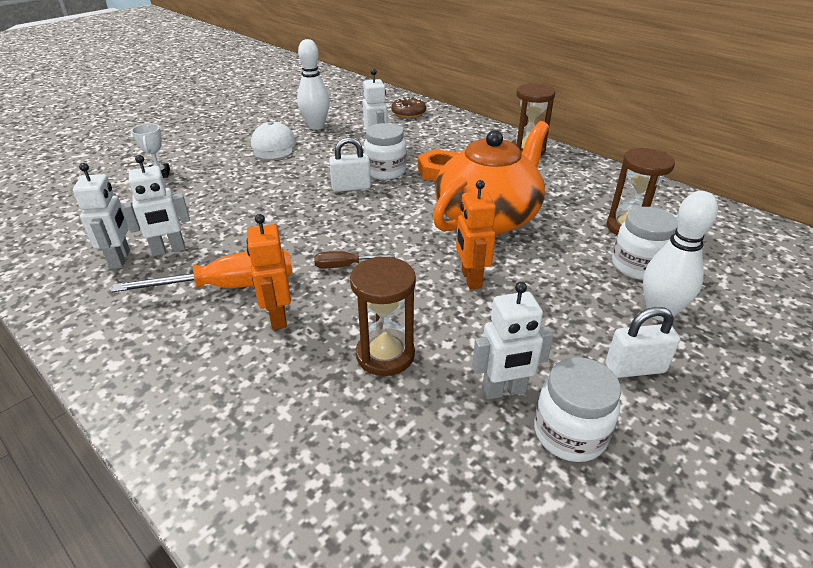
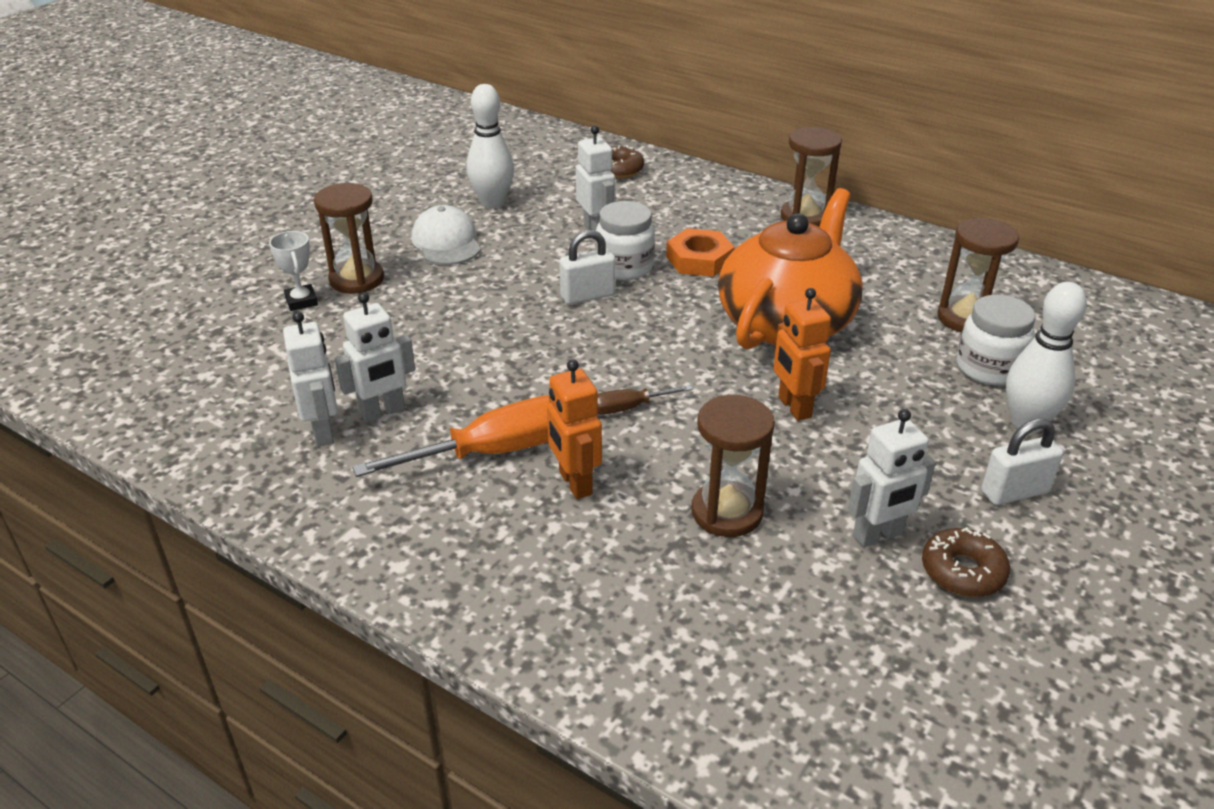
camera: 10 degrees left, 0 degrees up
(202, 164) = (356, 279): none -> brown hourglass
(569, 433) = (962, 571): white jar -> brown donut

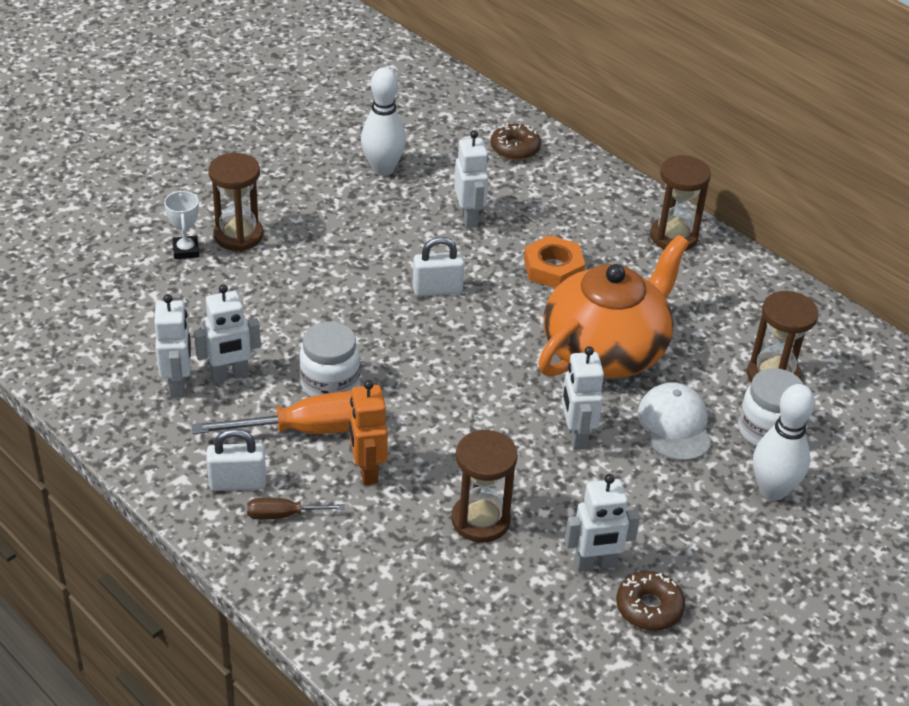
camera: 10 degrees right, 5 degrees up
(446, 242) = (328, 207): white cap -> white cap (675, 425)
(624, 267) = (481, 264): white jar -> white jar (330, 384)
(629, 408) = (435, 410): brown screwdriver -> brown screwdriver (283, 515)
(794, 407) = (576, 436): orange robot -> white robot
(1014, 492) = (727, 550): white padlock -> white padlock (237, 483)

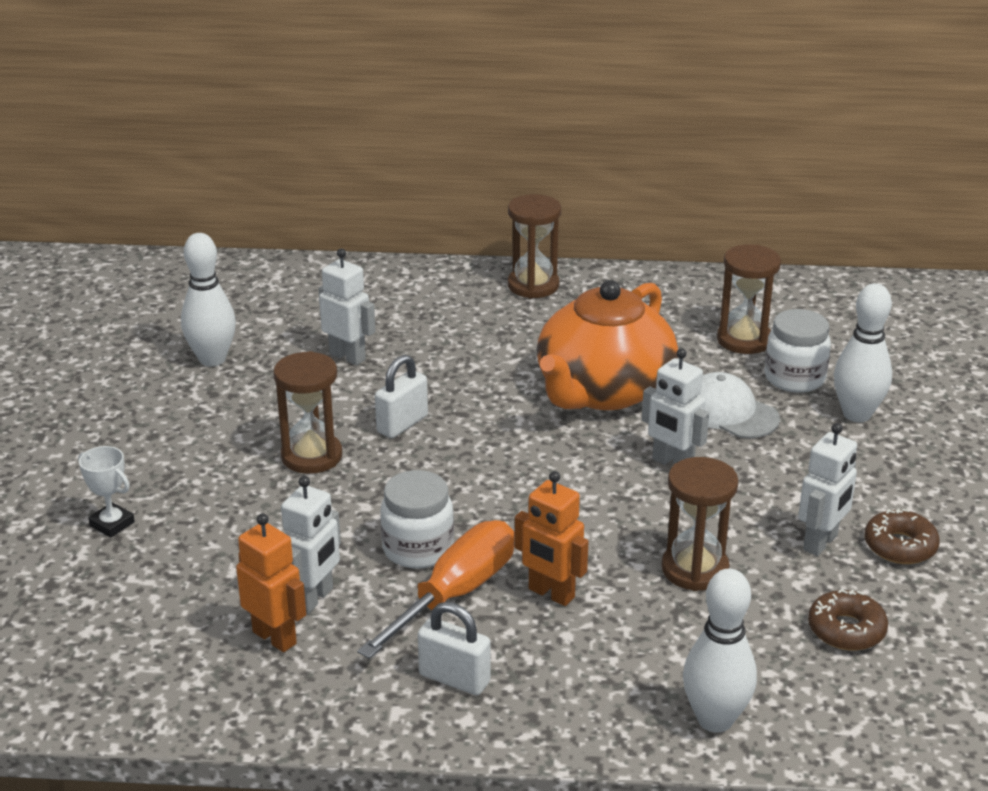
camera: 40 degrees left, 10 degrees down
(178, 385) = (275, 637): white robot -> orange robot
(237, 483) = (454, 678): white padlock -> white padlock turned 75 degrees clockwise
(238, 235) = (149, 483): brown hourglass -> brown hourglass (311, 456)
(283, 515) = (533, 675): brown screwdriver -> none
(348, 625) = (715, 719): none -> white bowling pin
(515, 148) = (310, 287): brown donut -> brown donut (846, 630)
(553, 268) = (474, 356): orange nut -> none
(606, 350) = (603, 391): orange teapot -> orange teapot turned 150 degrees counterclockwise

